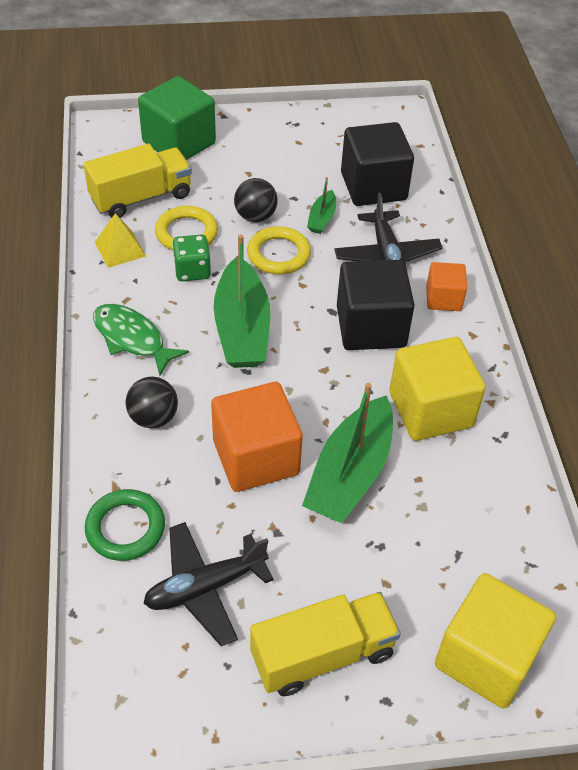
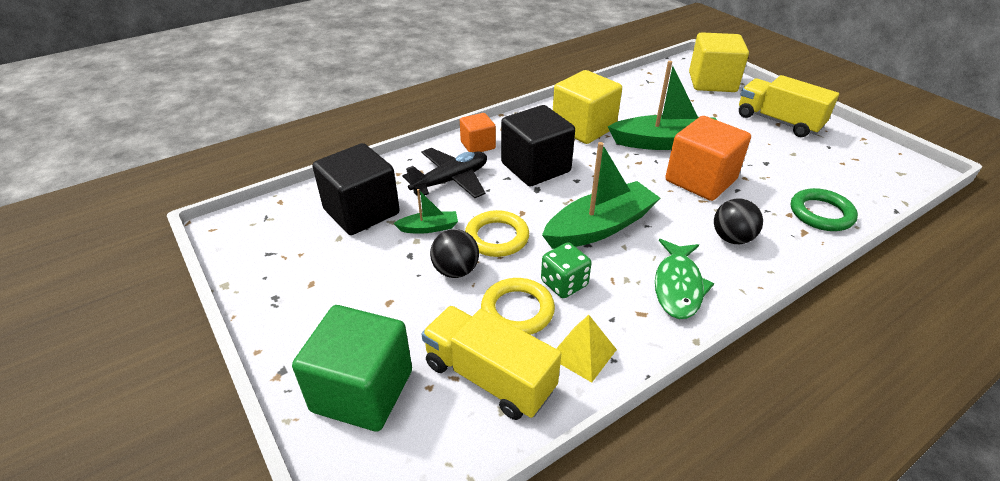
camera: 115 degrees left, 10 degrees down
(205, 587) = (805, 168): black plane -> none

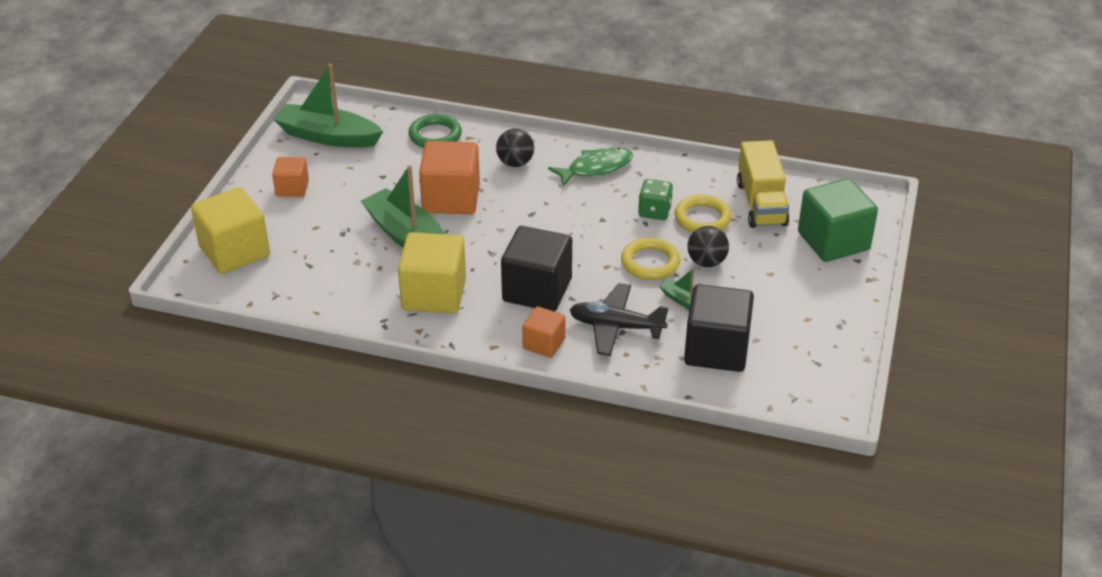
camera: 130 degrees left, 0 degrees up
(582, 353) = (699, 180): yellow pyramid -> none
(600, 227) = (576, 222): green boat -> green boat (328, 136)
(778, 121) = (292, 188): yellow truck -> orange cube

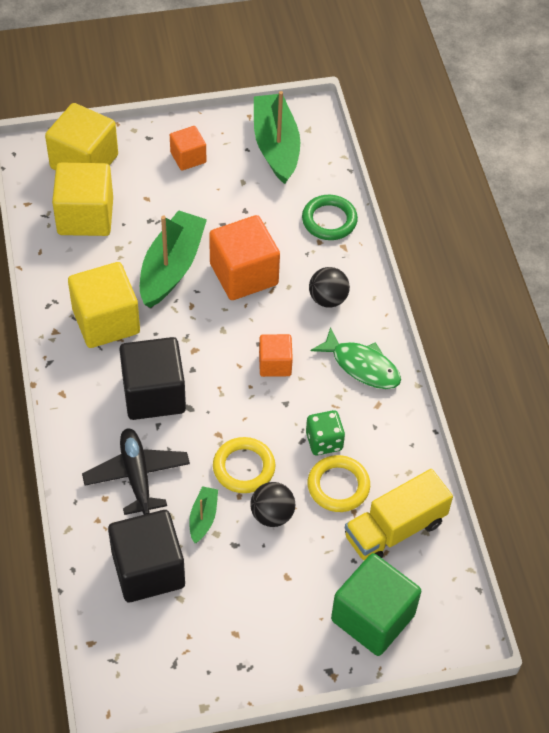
camera: 60 degrees right, 15 degrees up
(301, 270) = (85, 216): none -> yellow cube
(544, 344) = (85, 429): orange cube -> orange cube (275, 364)

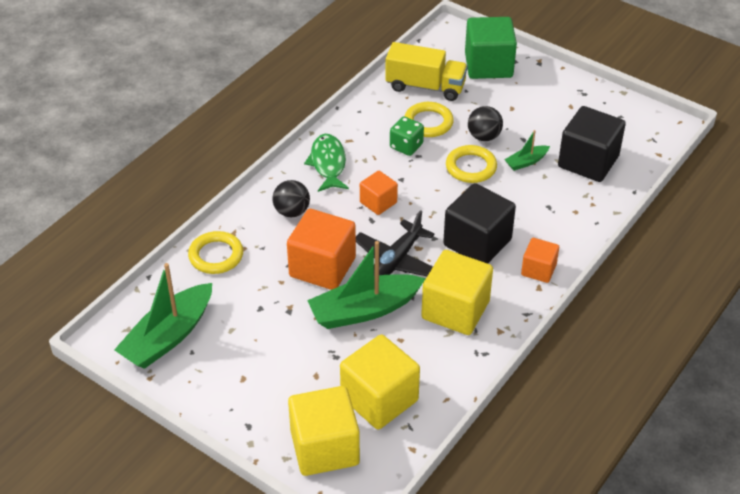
camera: 130 degrees left, 10 degrees down
(137, 475) = (542, 208): black plane -> black plane (396, 260)
(188, 157) = (242, 382): orange cube -> orange cube (538, 270)
(329, 220) = (216, 256): green ring -> yellow ring

